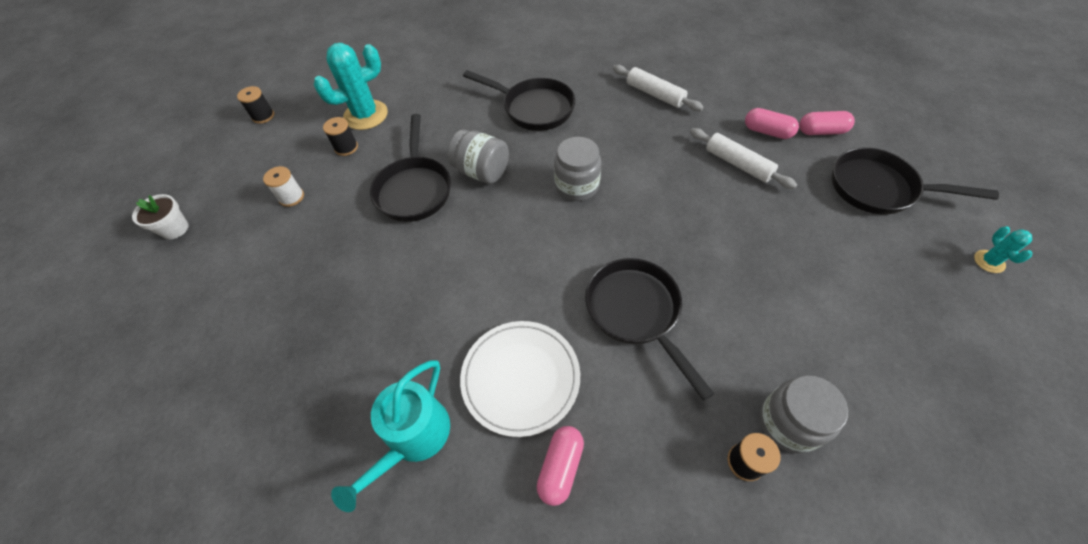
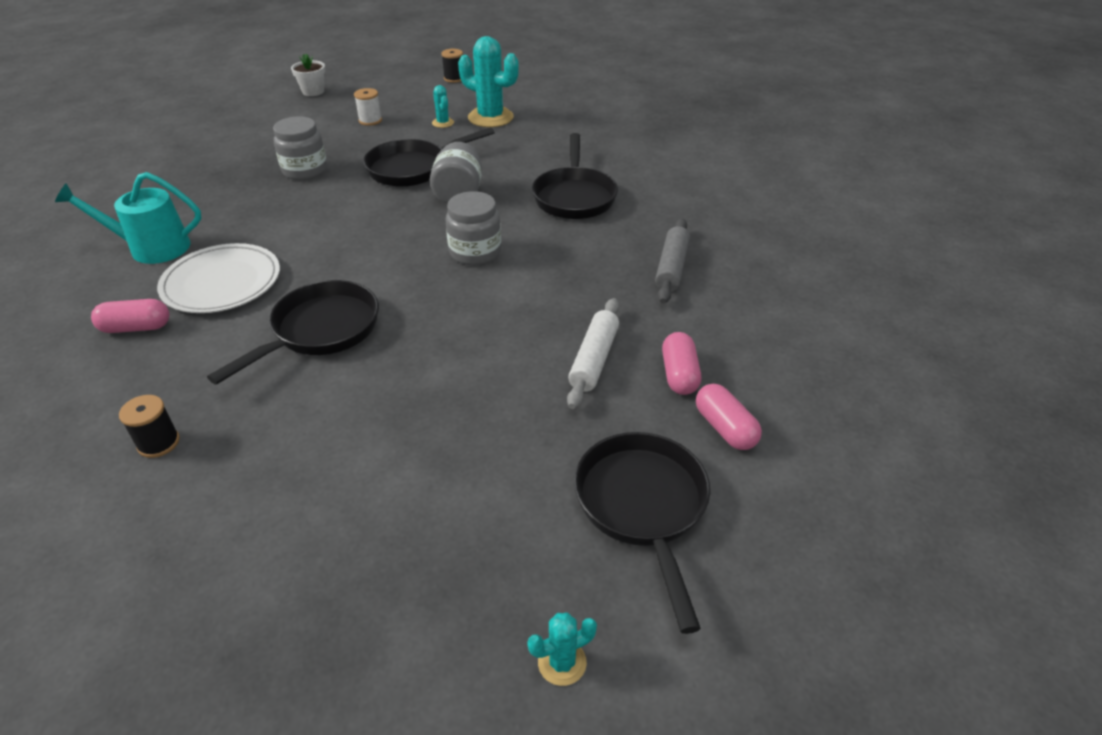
camera: 60 degrees right, 15 degrees down
(346, 147) = (443, 123): black spool -> turquoise cactus
(654, 94) = (671, 268): white rolling pin -> grey rolling pin
(788, 423) = (211, 469): grey jar -> grey jar (305, 170)

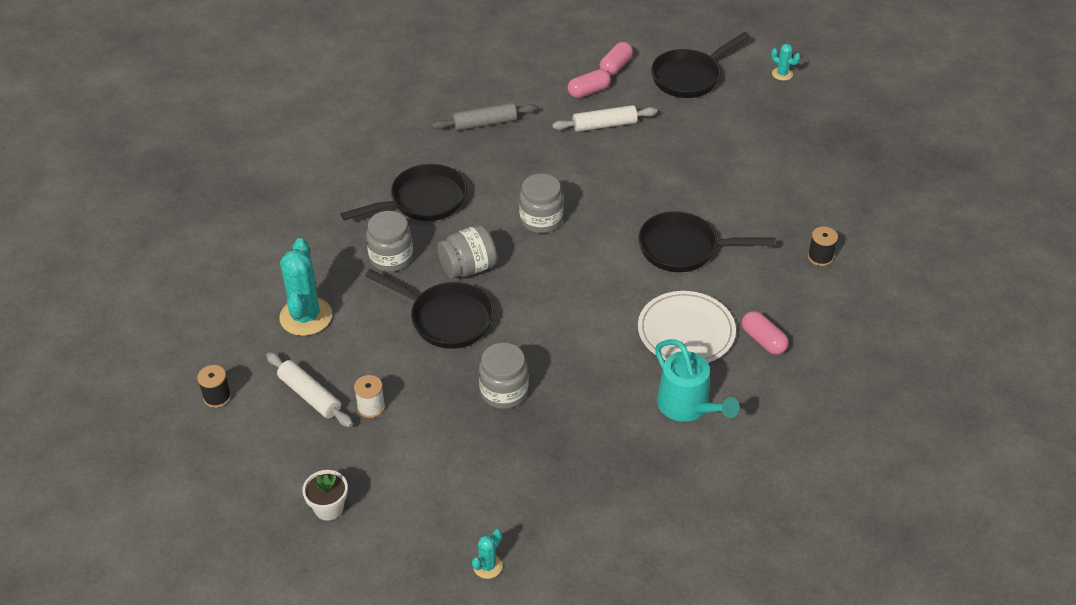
camera: 120 degrees left, 5 degrees up
(412, 104) = (310, 395): none -> white rolling pin
(443, 123) = (340, 346): turquoise cactus -> turquoise cactus (487, 566)
(515, 163) = (391, 258): none -> grey jar

